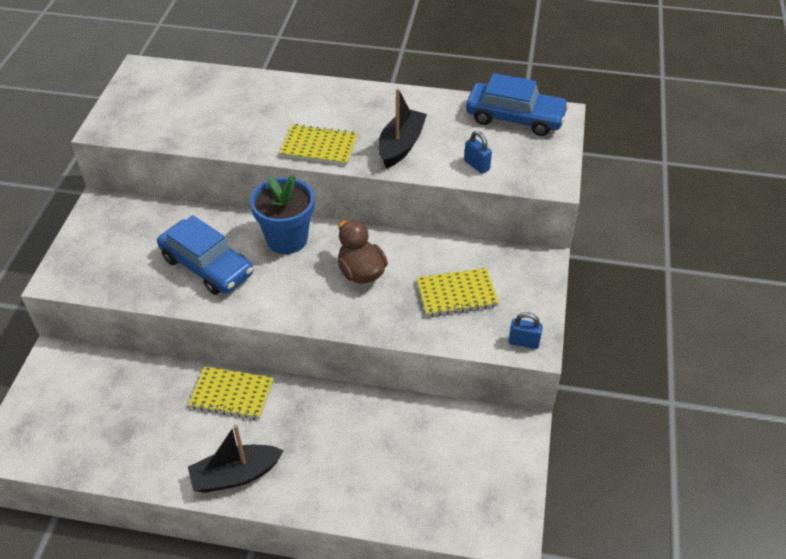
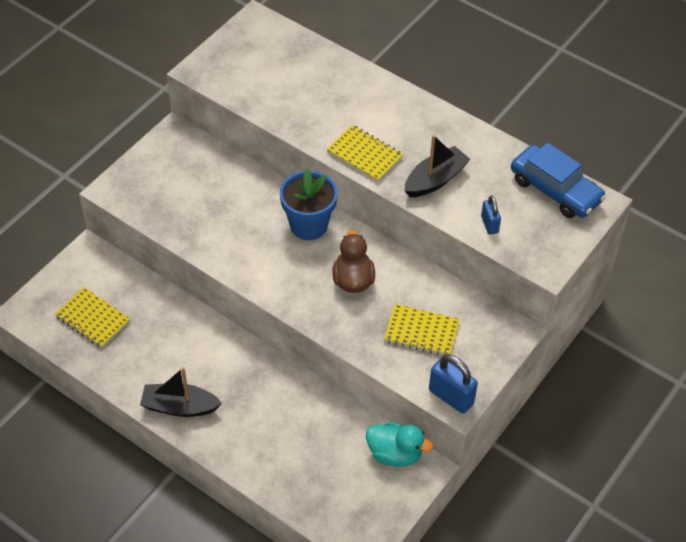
camera: 25 degrees right, 5 degrees up
(207, 266) = (232, 224): blue car -> none
(232, 394) = (209, 340): yellow notebook -> yellow notebook (93, 319)
(484, 427) = (395, 454): none -> turquoise duck
(523, 342) = (451, 397): blue padlock -> blue padlock, size x1.66

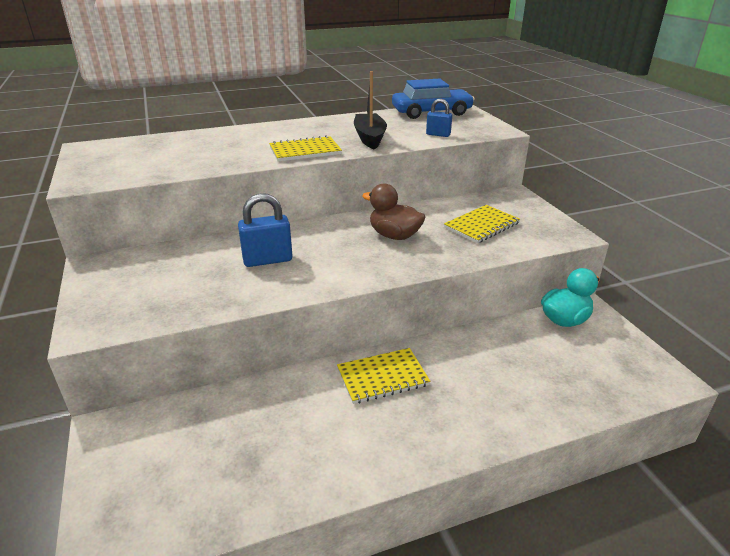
camera: 55 degrees left, 20 degrees down
(93, 319) = (201, 471): yellow notebook -> yellow notebook (382, 377)
(179, 407) = (404, 445): black boat -> none
(308, 225) = (309, 235): blue flower pot -> none
(451, 397) = (563, 235): blue padlock -> blue padlock (267, 260)

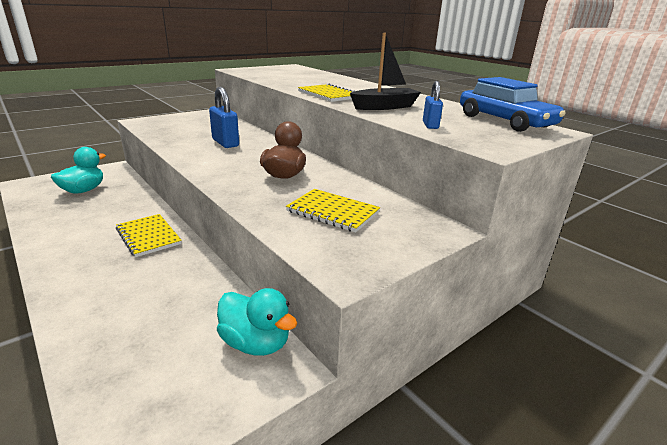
camera: 70 degrees right, 5 degrees down
(195, 455) = (83, 190): none -> turquoise duck

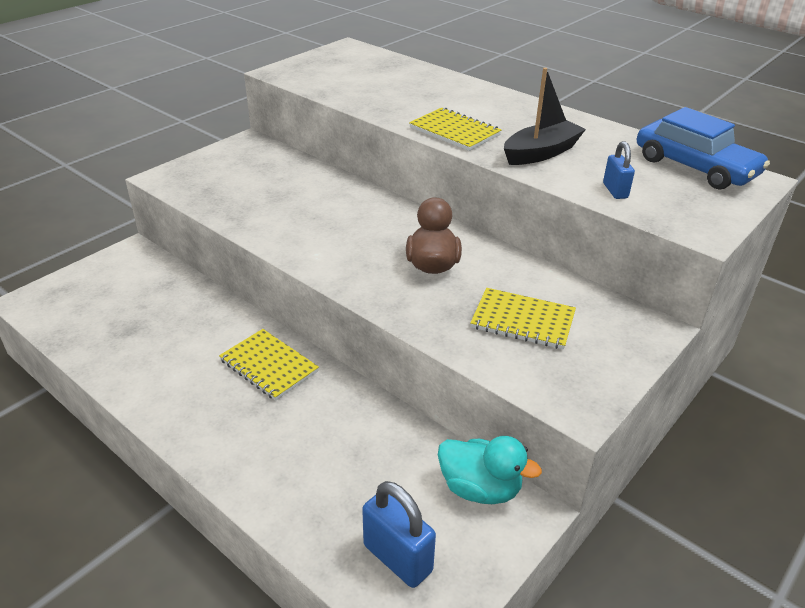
camera: 10 degrees left, 10 degrees up
(83, 190) = (124, 301): turquoise duck -> none
(225, 143) = (317, 210): blue padlock -> blue padlock (398, 558)

